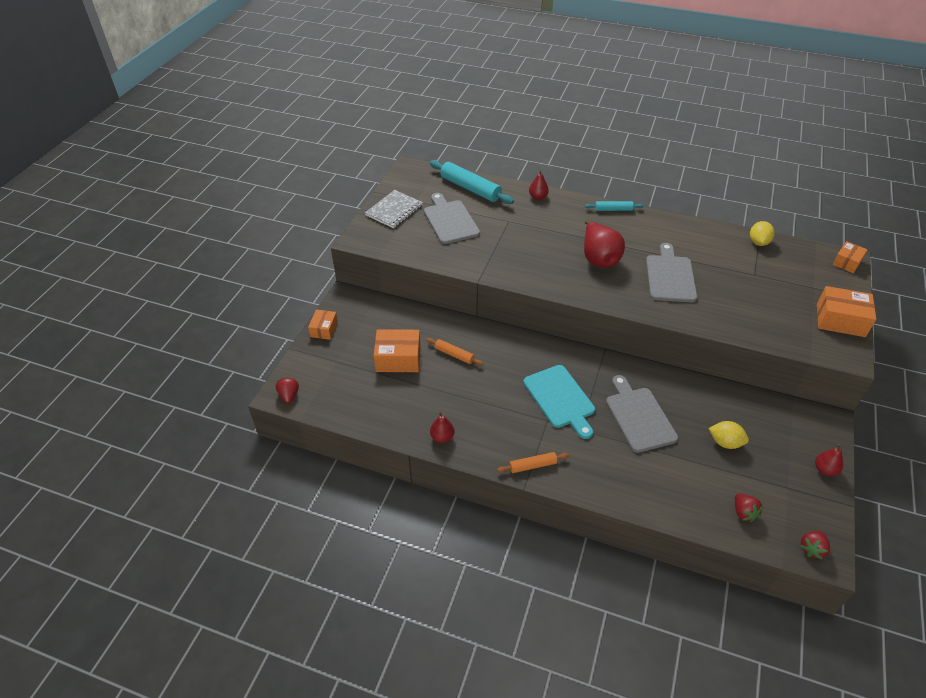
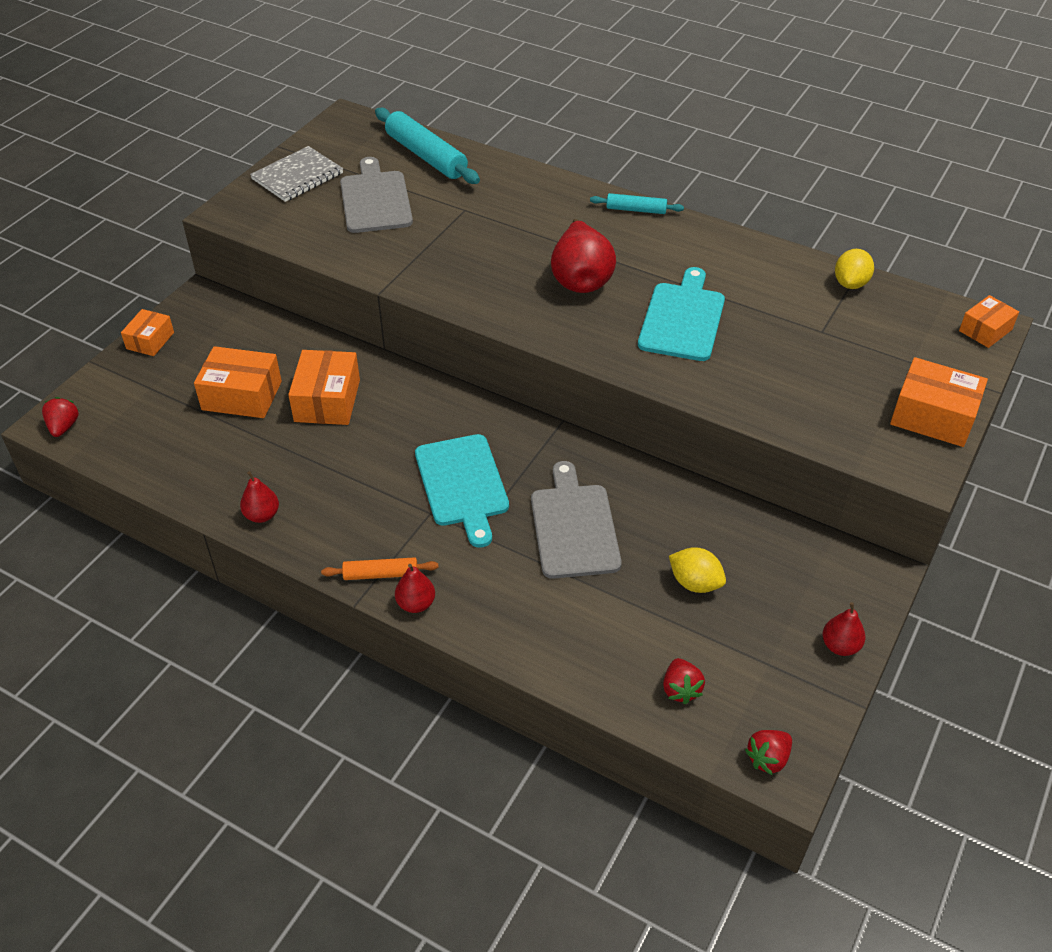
camera: 10 degrees right, 0 degrees up
(454, 355) = (327, 400): orange rolling pin -> orange box
(538, 197) = (525, 179): red pear -> red pear (416, 604)
(670, 276) = (682, 319): grey cutting board -> turquoise cutting board

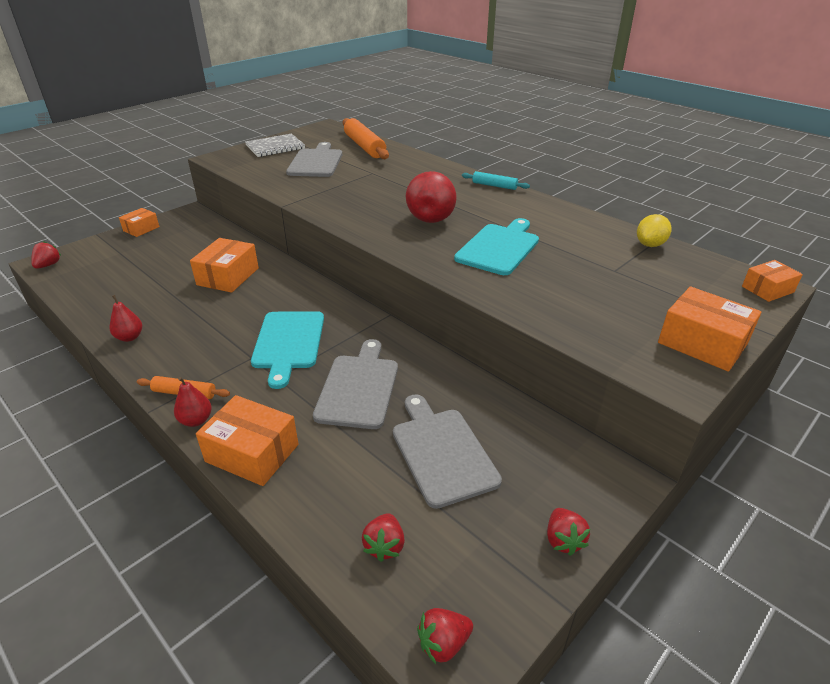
camera: 15 degrees right, 10 degrees down
(242, 395) = (174, 265): orange box -> orange box (252, 453)
(426, 156) = (364, 146): turquoise rolling pin -> orange rolling pin
(695, 583) = (442, 452): yellow lemon -> grey cutting board
(840, 646) = (563, 540): red pear -> red strawberry

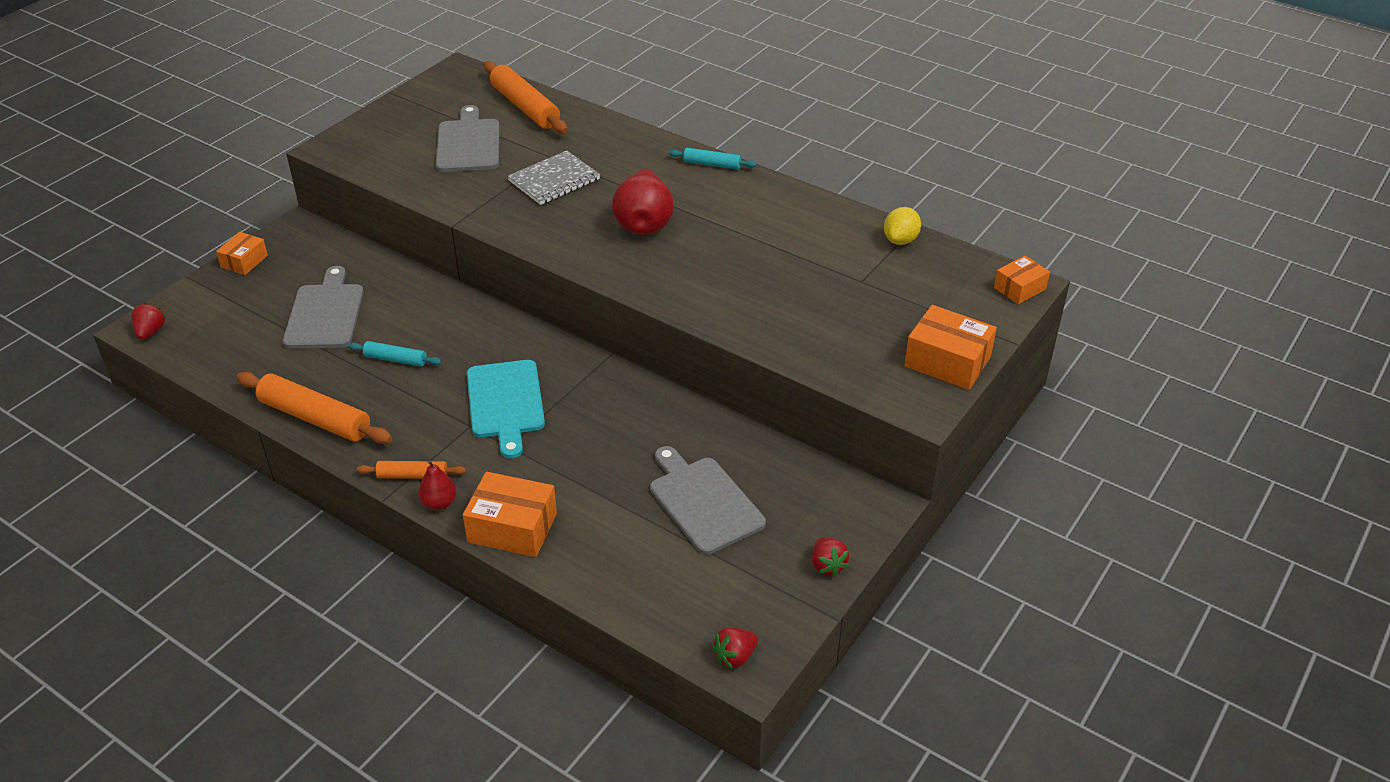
camera: 10 degrees left, 5 degrees up
(130, 337) = (315, 418): red pear -> orange rolling pin
(215, 301) = (395, 359): none -> turquoise rolling pin
(228, 276) = (396, 322): orange box -> none
(275, 147) = (401, 119): grey notebook -> grey notebook (554, 180)
(358, 387) = (601, 446): grey cutting board -> grey cutting board (325, 313)
(384, 546) = (667, 592): red strawberry -> none
(499, 248) = (731, 263): turquoise cutting board -> none

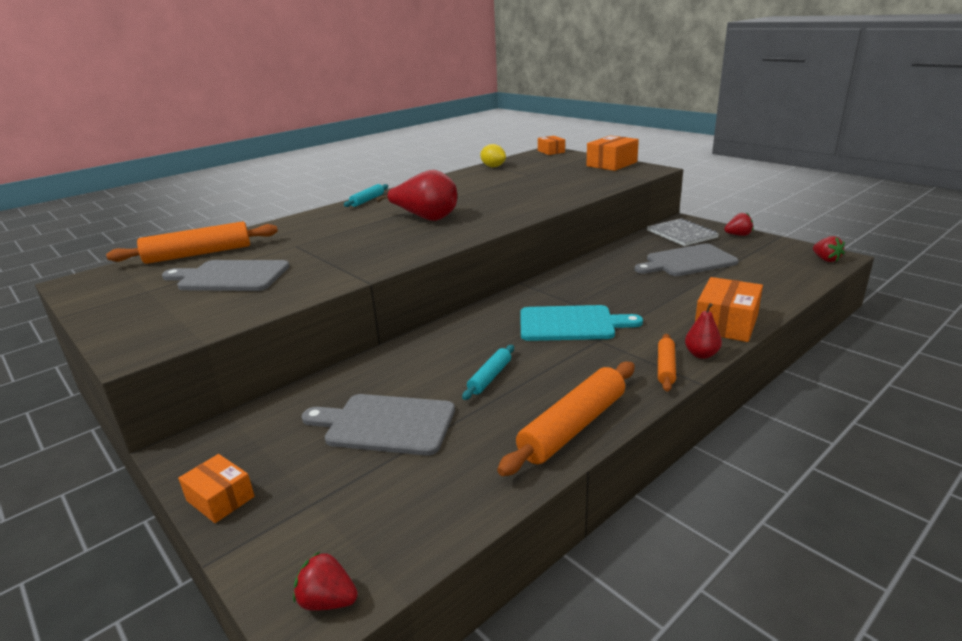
camera: 75 degrees left, 15 degrees down
(554, 180) = (335, 244): grey notebook -> grey notebook (681, 234)

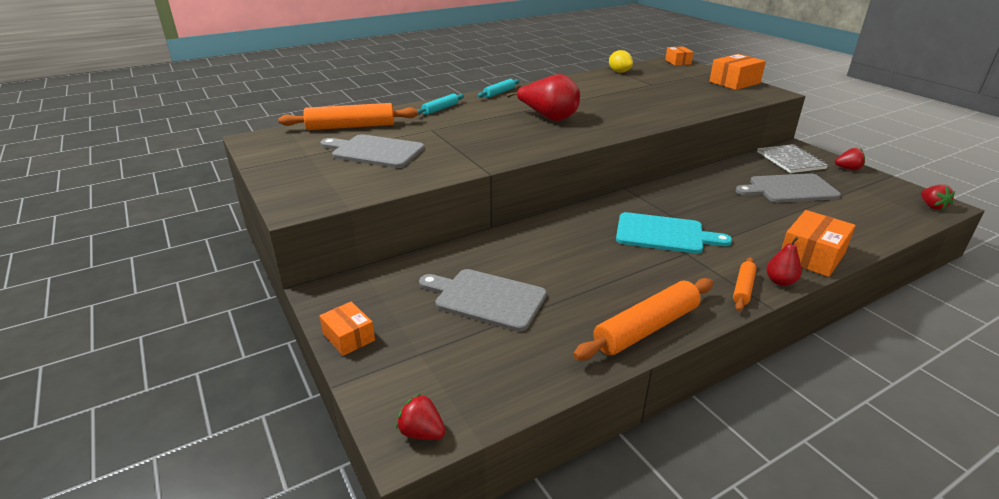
camera: 10 degrees right, 5 degrees up
(490, 377) = (581, 272): turquoise rolling pin -> turquoise rolling pin (440, 109)

